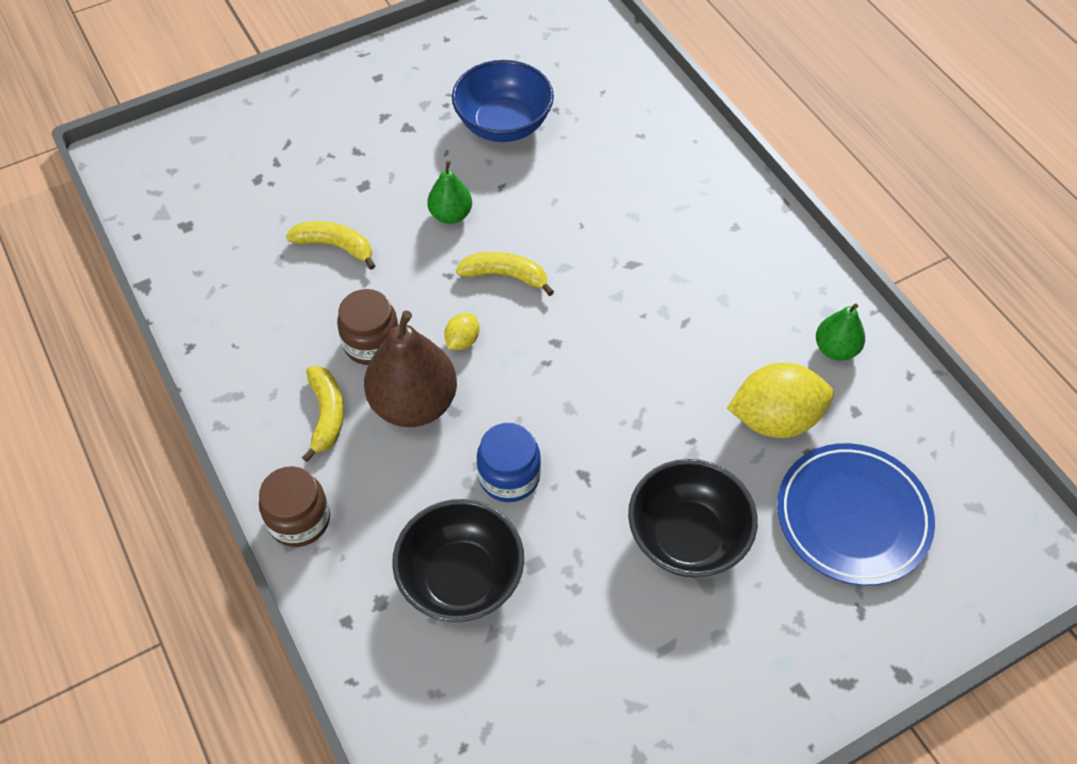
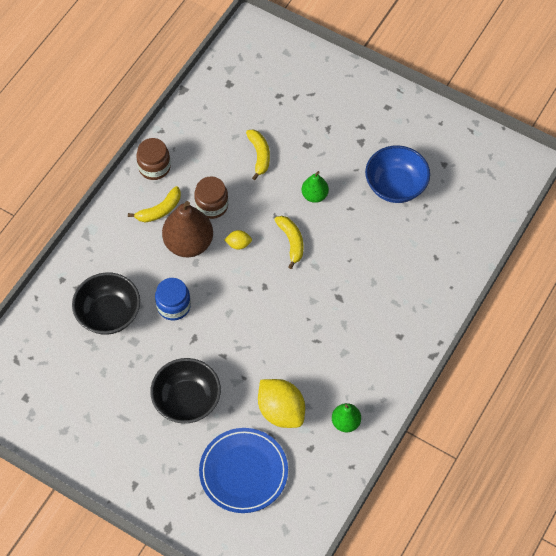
camera: 60 degrees right, 5 degrees up
(299, 520) = (99, 232): brown jar -> brown jar (154, 167)

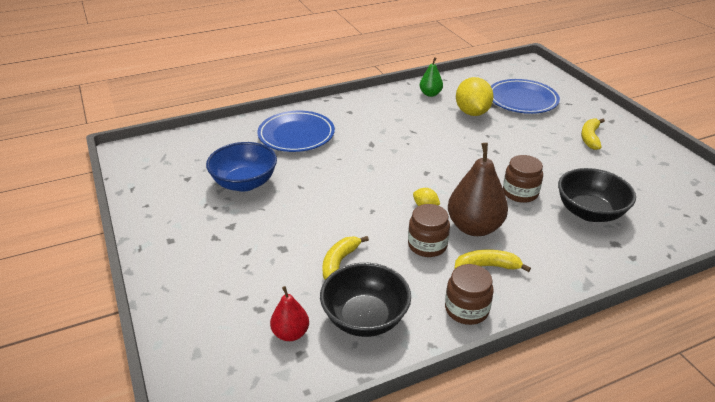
camera: 145 degrees left, 25 degrees down
(173, 306) = (520, 193): blue jar -> brown jar
(187, 400) = (543, 141): black bowl -> black bowl (365, 318)
(246, 92) = (290, 333): none -> red pear
(291, 242) = (375, 188): yellow banana -> yellow banana (590, 138)
(314, 195) = (320, 208): green pear -> none
(414, 269) = (296, 135): none -> blue plate

